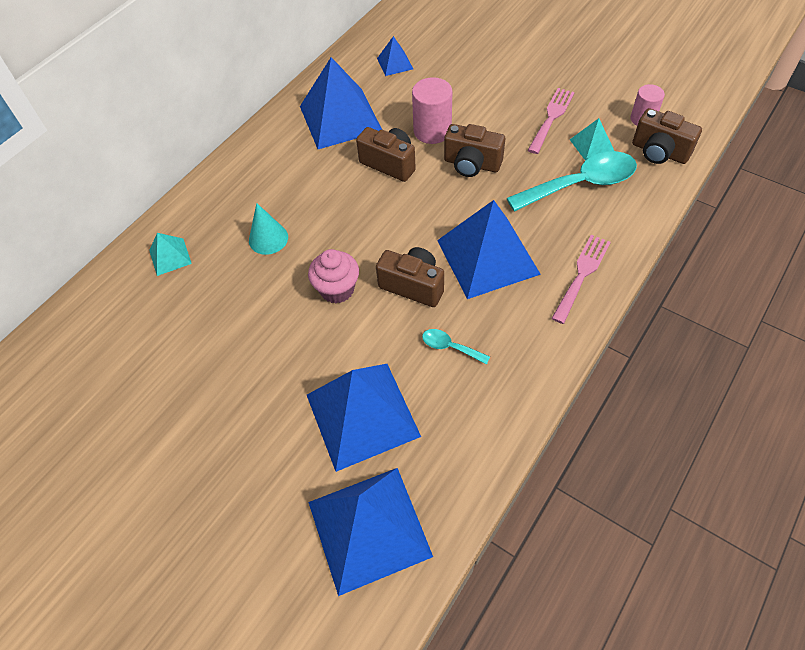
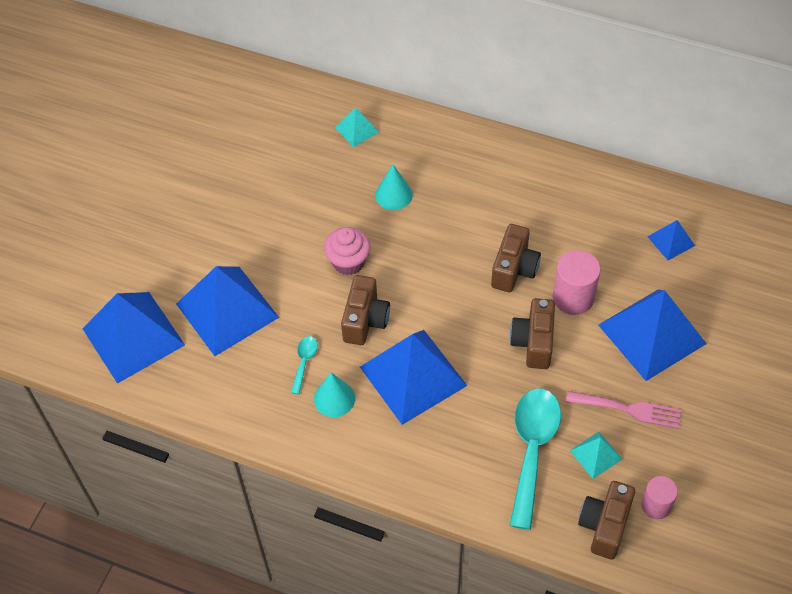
camera: 75 degrees right, 0 degrees up
(340, 118) = (567, 211): blue pyramid -> blue pyramid (652, 334)
(500, 326) = (334, 398): none -> turquoise cone
(581, 184) = (532, 449): turquoise spoon -> turquoise spoon turned 135 degrees counterclockwise
(582, 274) = (409, 461): pink fork -> none

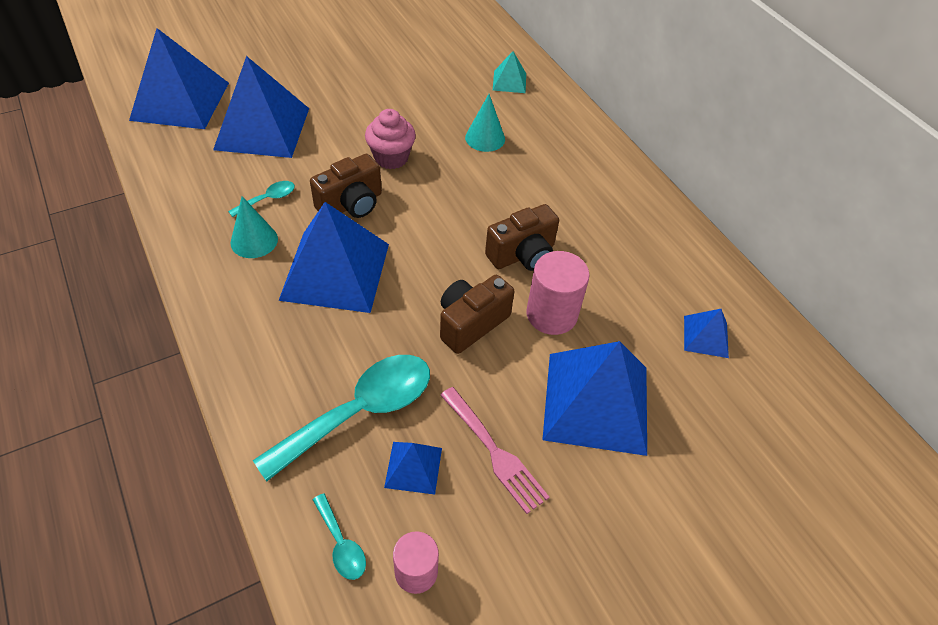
camera: 35 degrees right, 5 degrees down
(596, 454) = (413, 467): turquoise pyramid -> blue pyramid
(604, 526) = (341, 544): brown camera -> turquoise spoon

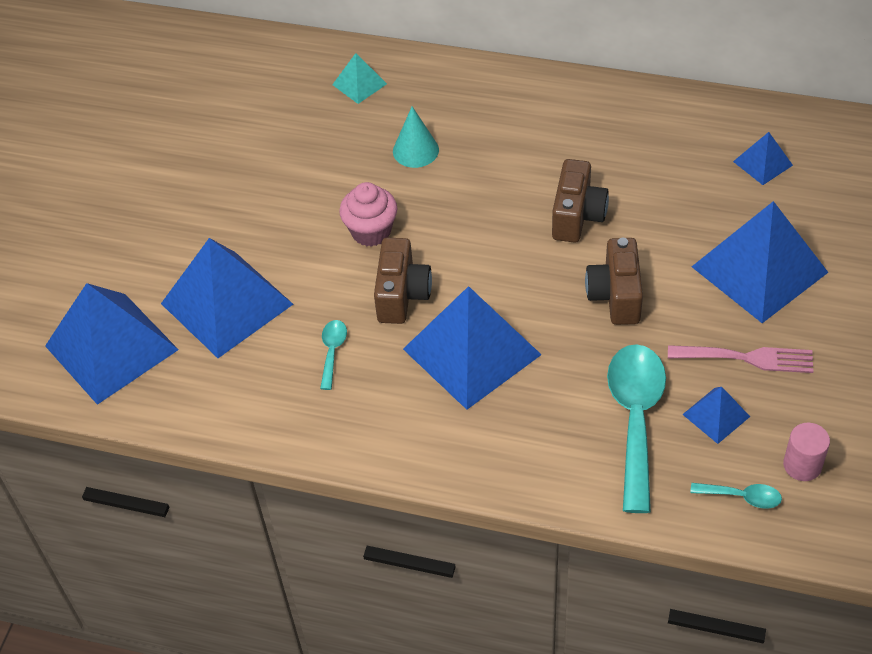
camera: 40 degrees left, 0 degrees up
(254, 240) = (376, 389): turquoise cone -> none
(551, 314) = (655, 239): pink cylinder -> none

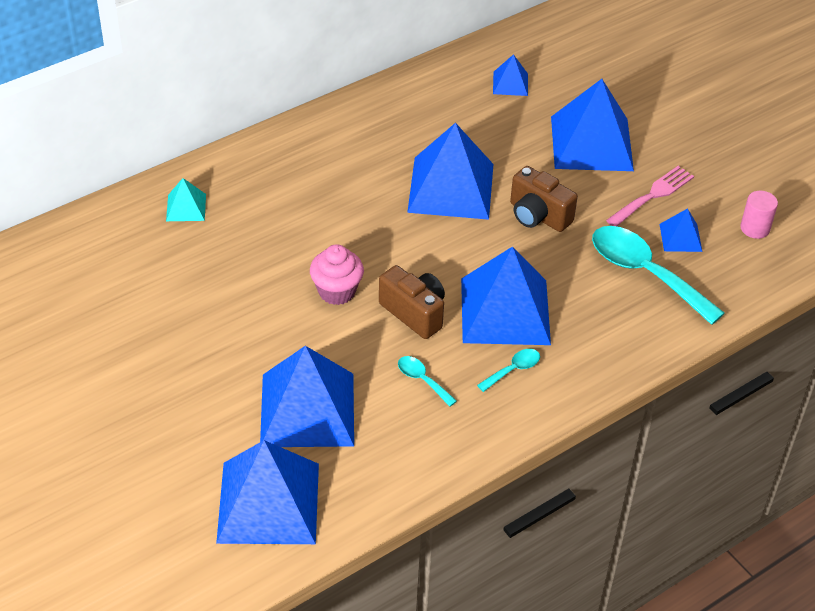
camera: 55 degrees left, 5 degrees down
(415, 150) = (290, 221): turquoise cone -> none
(577, 216) = (450, 187): brown camera -> blue pyramid
(742, 497) = (751, 268): turquoise spoon -> turquoise spoon (513, 370)

